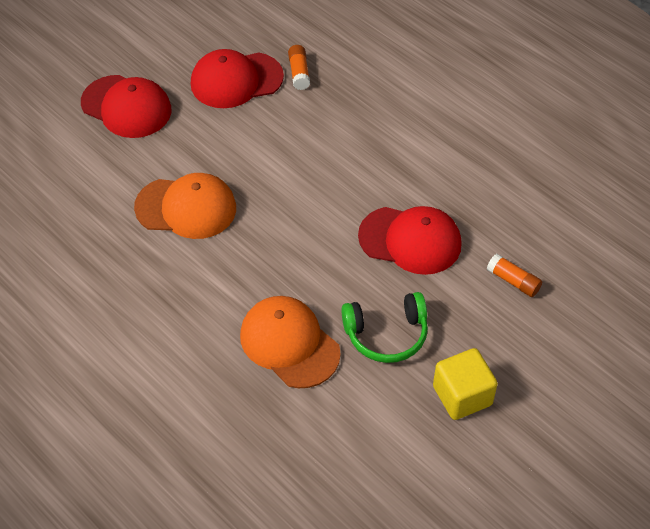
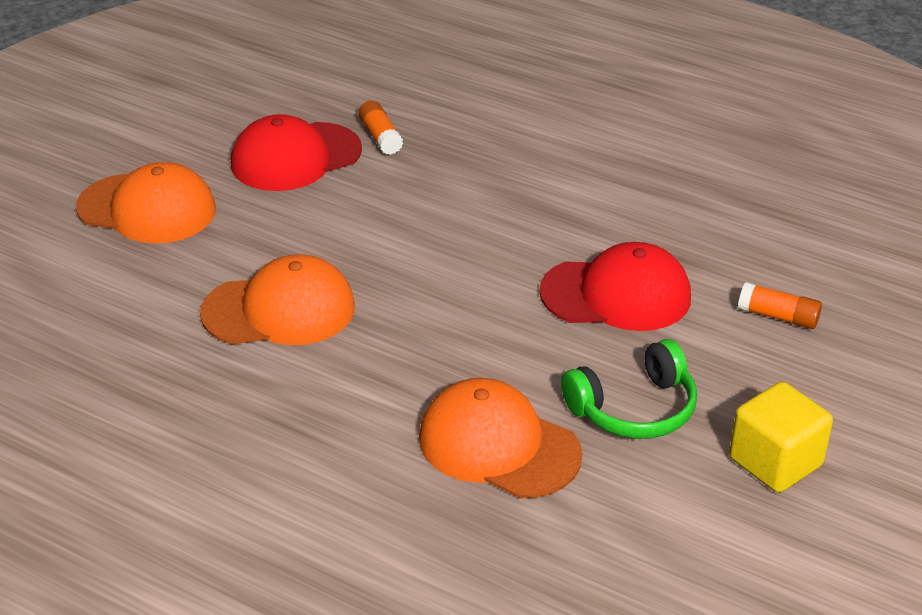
camera: 15 degrees left, 15 degrees down
(126, 107) = (147, 209): red cap -> orange cap

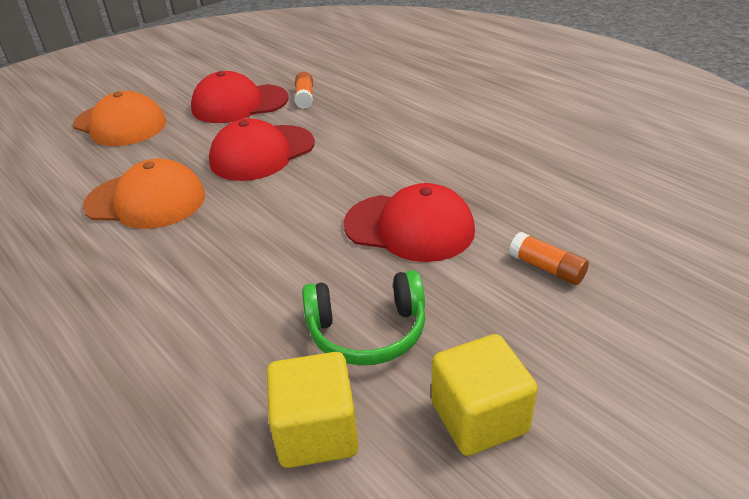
camera: 20 degrees right, 0 degrees up
(380, 226) = (262, 153): none -> red cap
(498, 445) = (226, 343): orange cap -> none
(639, 502) = (316, 432): none -> yellow cube

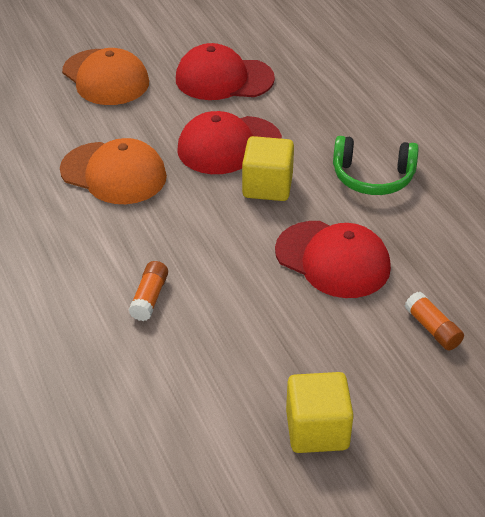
camera: 15 degrees right, 5 degrees up
(305, 97) = (290, 86): orange glue stick -> orange glue stick (149, 298)
(316, 432) = (197, 407): yellow cube -> yellow cube (267, 186)
(367, 331) = (260, 343): green headphones -> green headphones (373, 177)

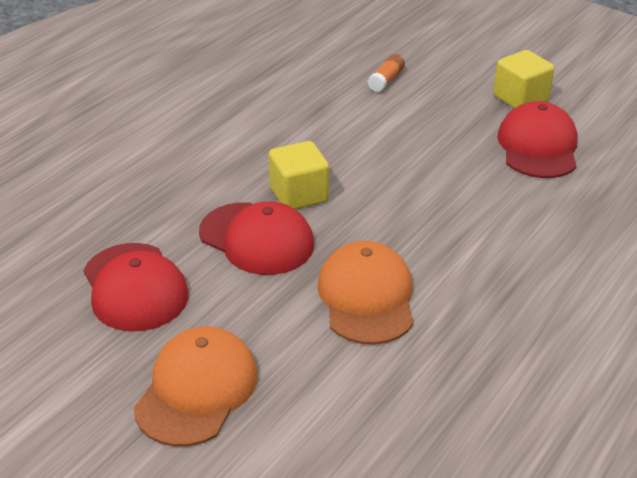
camera: 120 degrees left, 5 degrees down
(149, 298) = (495, 206): orange glue stick -> none
(333, 259) = (359, 136): red cap -> red cap (538, 146)
(373, 177) = (236, 145): green headphones -> none

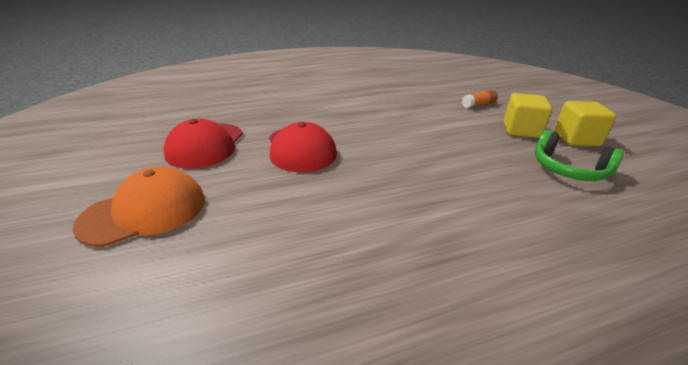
camera: 35 degrees right, 5 degrees down
(299, 195) = (355, 137): yellow cube -> yellow cube (521, 130)
(366, 297) = (323, 209): orange cap -> none
(538, 146) = (568, 169): red cap -> green headphones

